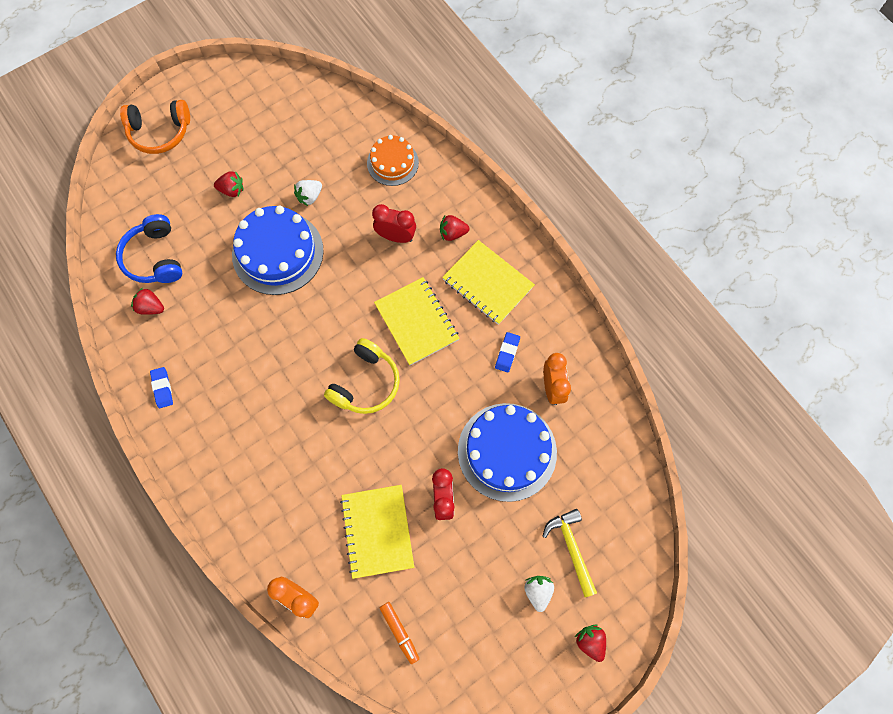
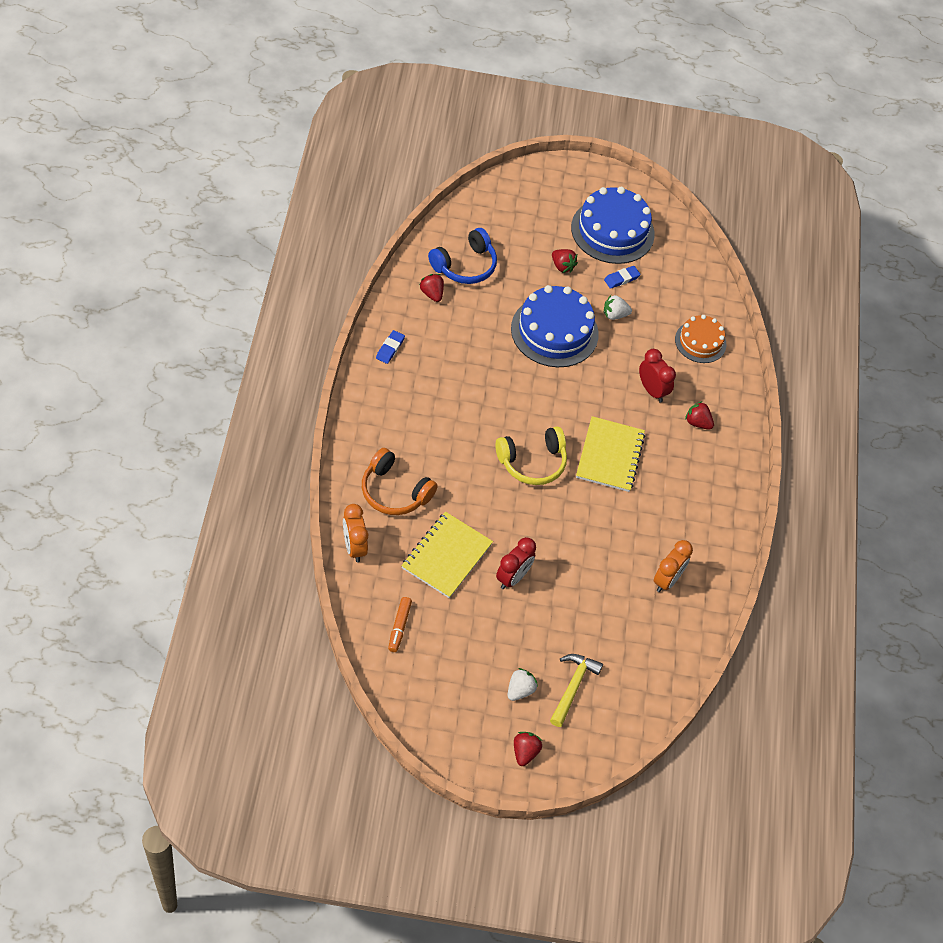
camera: 35 degrees right, 15 degrees down
(154, 258) = (465, 265): blue headphones -> blue headphones turned 150 degrees counterclockwise
(160, 132) = (548, 190): orange headphones -> orange headphones (394, 491)
(488, 283) = (690, 475): yellow notebook -> none
(507, 353) = (656, 530): blue eraser -> blue eraser (621, 279)
(507, 451) = (590, 589): blue cake -> blue cake (612, 231)

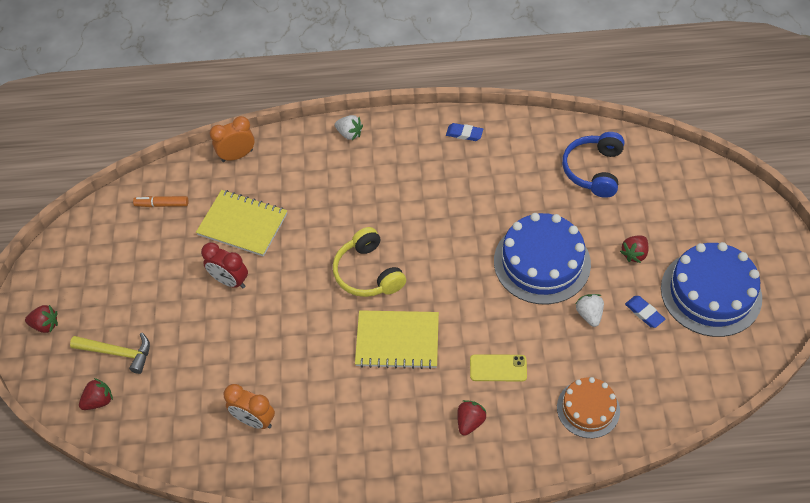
camera: 90 degrees right, 0 degrees up
(394, 491) = (303, 171): orange headphones -> none
(432, 294) = (545, 151): red strawberry -> red strawberry (99, 401)
(465, 265) = (593, 170): blue headphones -> blue headphones turned 60 degrees clockwise
(520, 690) = (109, 309): white strawberry -> white strawberry (349, 134)
(652, 390) = (498, 368): red clock -> yellow phone

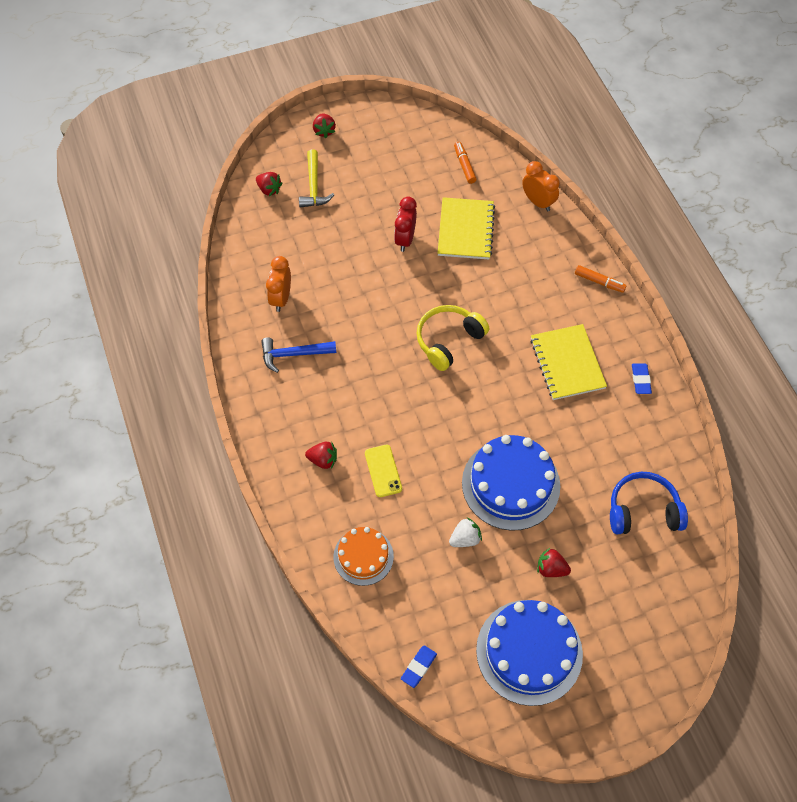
camera: 70 degrees right, 5 degrees up
(332, 423) = (293, 354): none -> blue hammer
(349, 134) = (599, 282): white strawberry -> orange marker
(397, 340) = (386, 382): yellow notebook -> yellow notebook (567, 363)
(644, 313) = (483, 590): blue eraser -> blue eraser (418, 667)

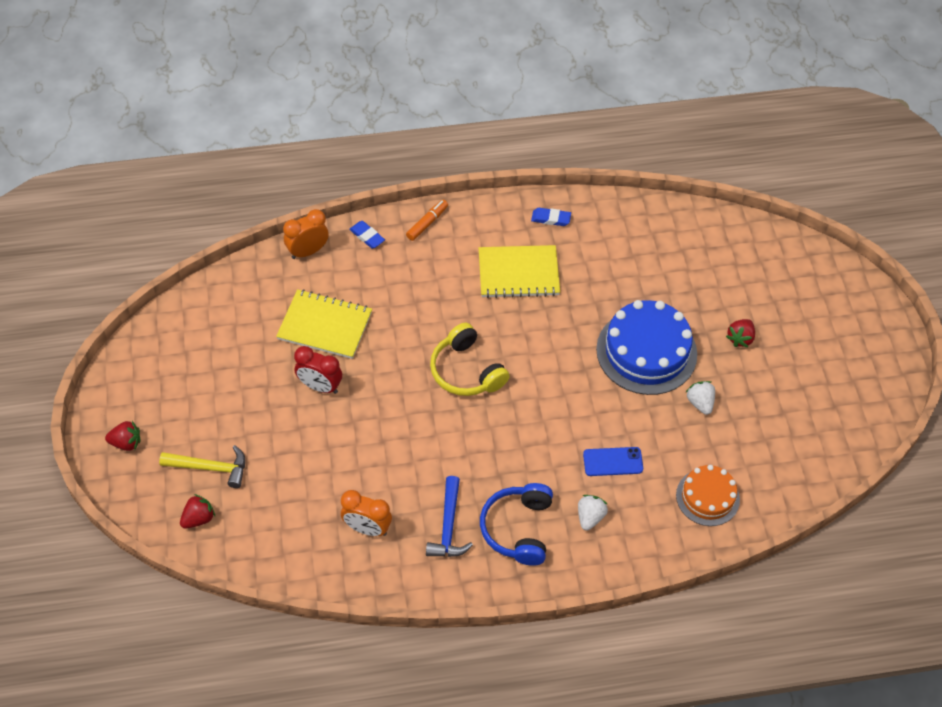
camera: 80 degrees left, 5 degrees down
(323, 460) = (590, 517): red strawberry -> white strawberry
(383, 471) = (613, 462): yellow phone -> blue phone
(418, 667) = (828, 469): blue eraser -> blue eraser (367, 236)
(464, 165) = (233, 308): orange marker -> none
(529, 652) = (820, 374): blue cake -> none
(643, 510) = (690, 253): blue headphones -> blue headphones (518, 529)

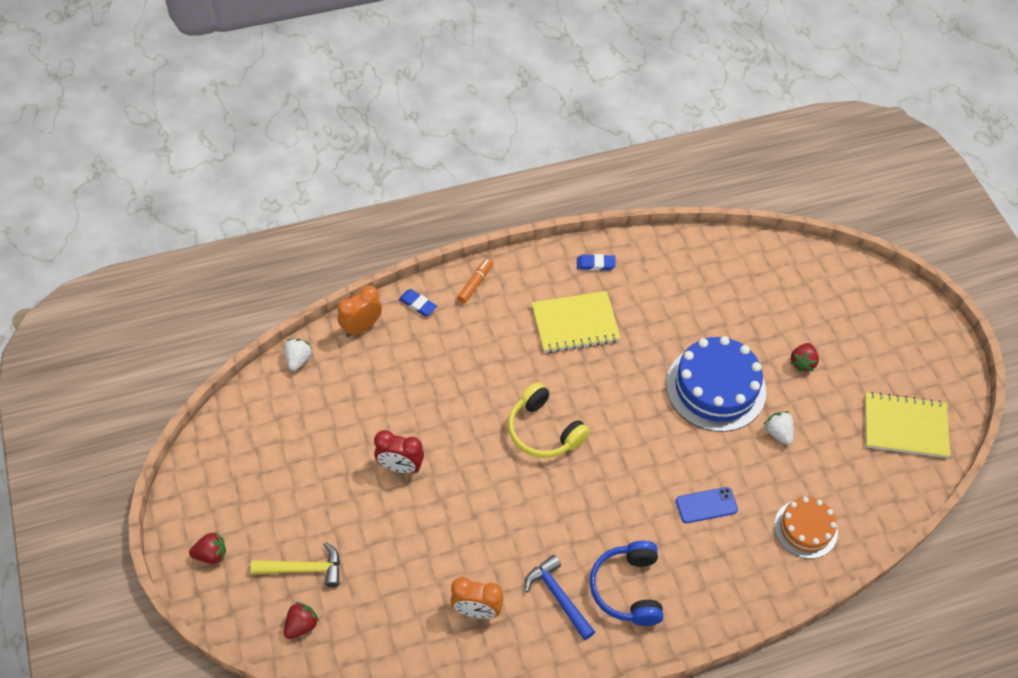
camera: 10 degrees left, 0 degrees up
(325, 326) = (393, 402): yellow notebook -> yellow notebook (905, 426)
(448, 526) = (558, 596): blue hammer -> blue hammer turned 150 degrees clockwise
(590, 517) = (696, 566): white strawberry -> white strawberry (298, 360)

